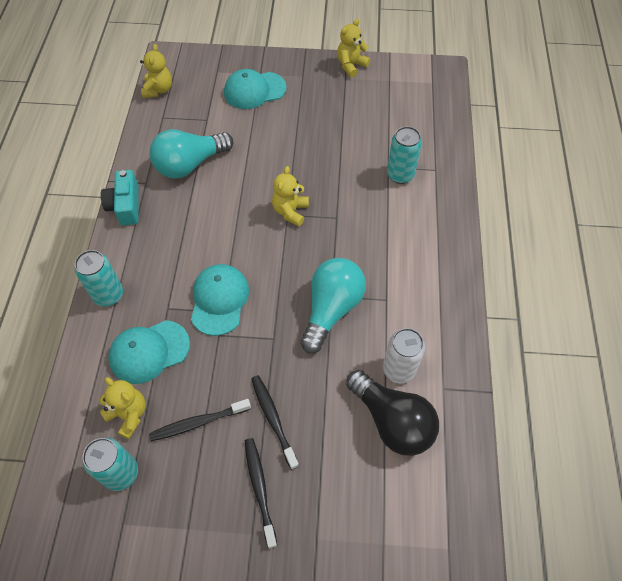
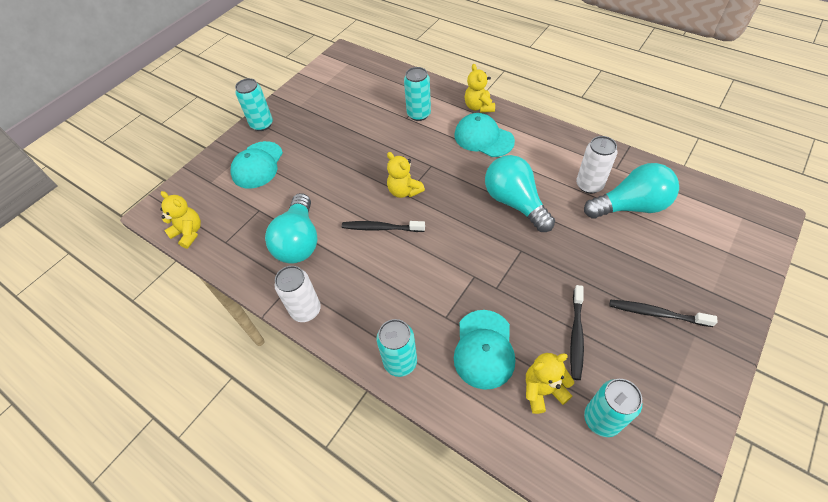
camera: 55 degrees left, 5 degrees down
(125, 206) = (306, 310): turquoise camera -> white can
(219, 300) = (461, 274): turquoise cap -> turquoise cap (483, 138)
(273, 419) = (596, 280): black toothbrush -> black toothbrush (381, 228)
(303, 66) = (262, 124): none -> turquoise can
(351, 65) = (289, 98): yellow teddy bear -> yellow teddy bear (479, 107)
(392, 421) = (630, 206): black light bulb -> turquoise light bulb

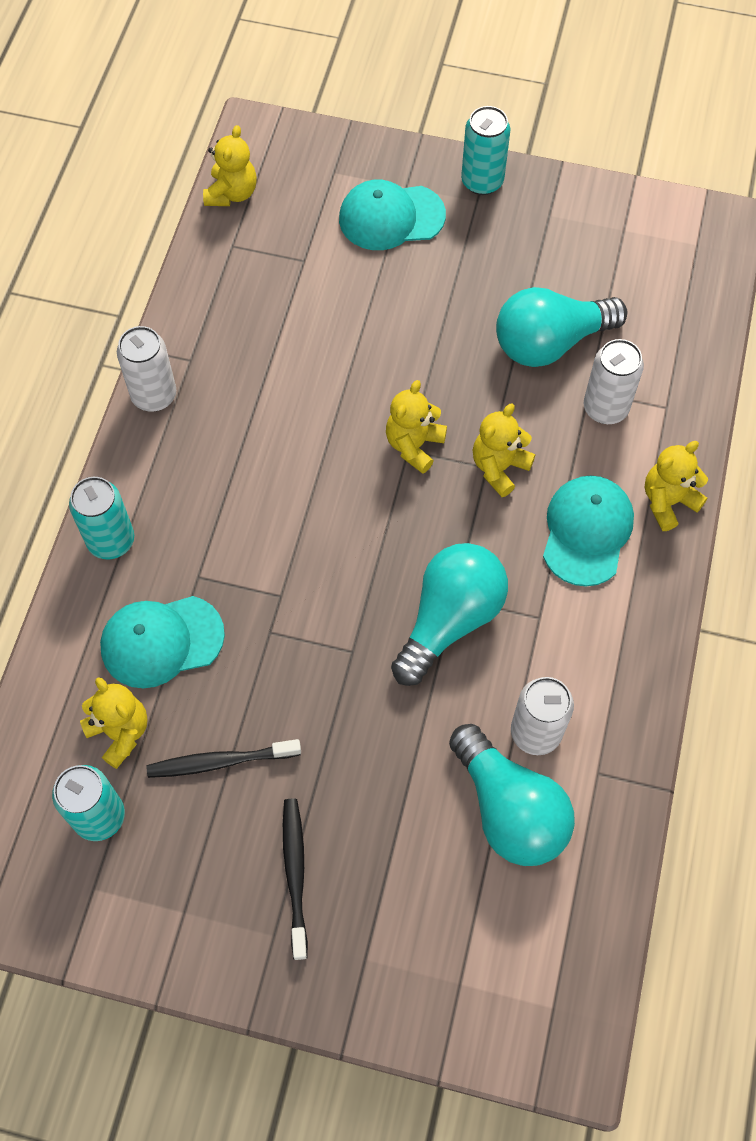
camera: 65 degrees right, 10 degrees up
(299, 241) = (265, 338): turquoise light bulb -> turquoise light bulb (550, 342)
(381, 228) = (327, 438): black toothbrush -> none
(419, 114) = (605, 408): turquoise can -> white can
(433, 161) = (499, 467): none -> yellow teddy bear

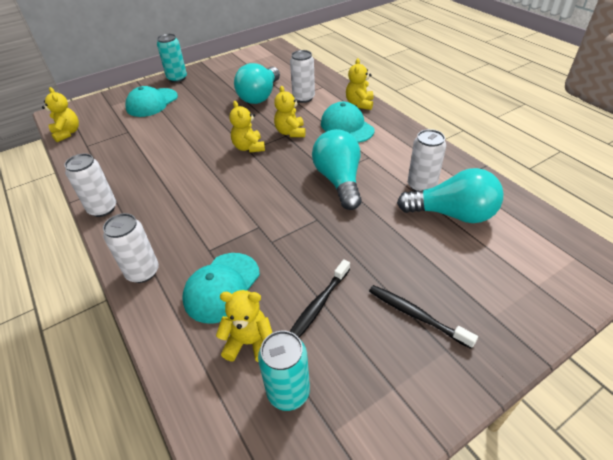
camera: 45 degrees left, 20 degrees down
(111, 540) = (143, 272): turquoise can -> white can

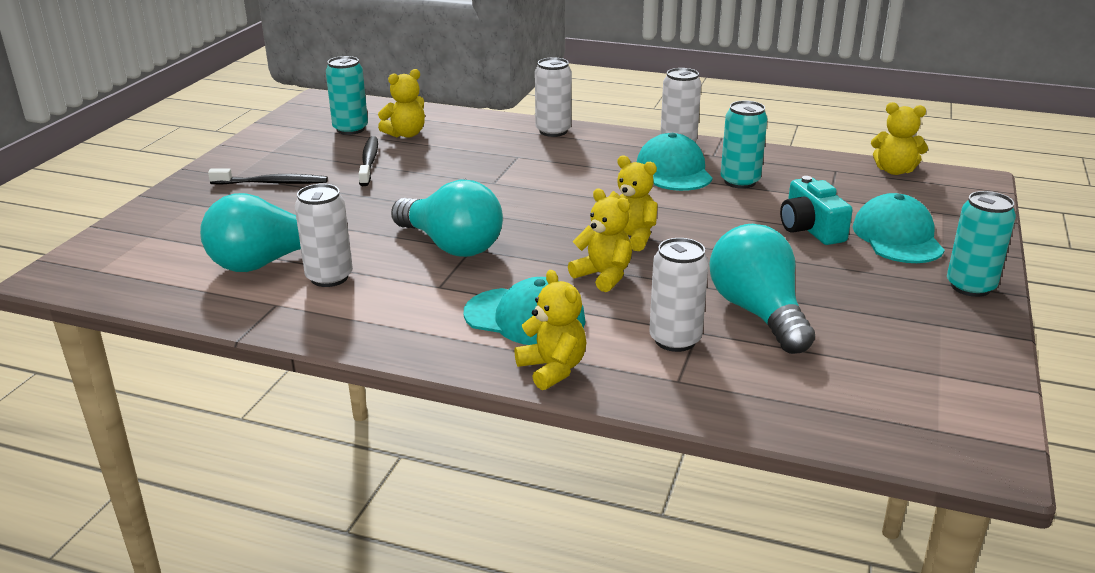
camera: 140 degrees right, 15 degrees down
(139, 159) = (740, 181): none -> turquoise can
(171, 119) = (810, 229): none -> turquoise camera
(222, 287) = (469, 145): turquoise cap -> turquoise cap (674, 171)

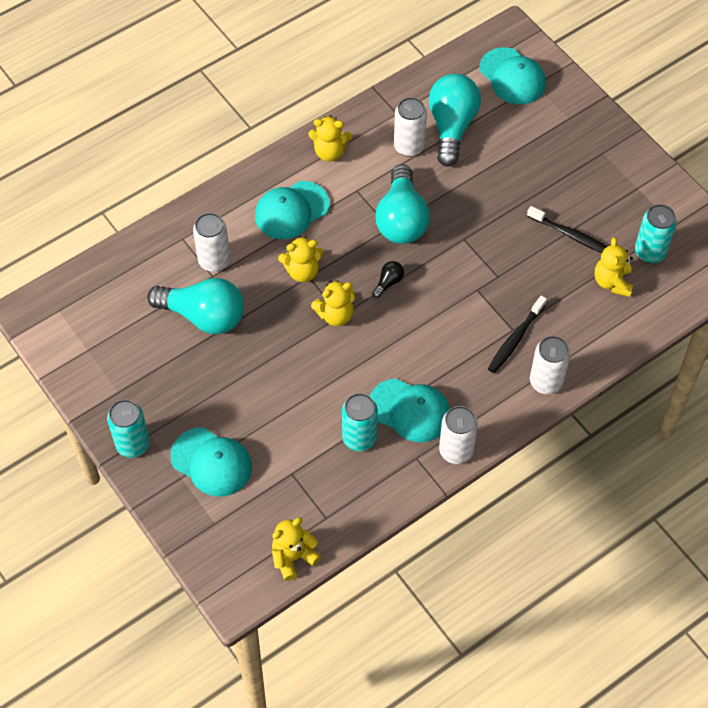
camera: 125 degrees right, 30 degrees up
(143, 252) = (512, 76): none -> turquoise cap
(272, 183) = (573, 168): black toothbrush -> black toothbrush (515, 339)
(451, 245) = (401, 219): turquoise light bulb -> turquoise light bulb turned 75 degrees counterclockwise
(547, 225) = (388, 282): none -> black light bulb
(552, 369) = (236, 195): yellow teddy bear -> yellow teddy bear (330, 152)
(810, 229) = (262, 422): turquoise camera -> none

